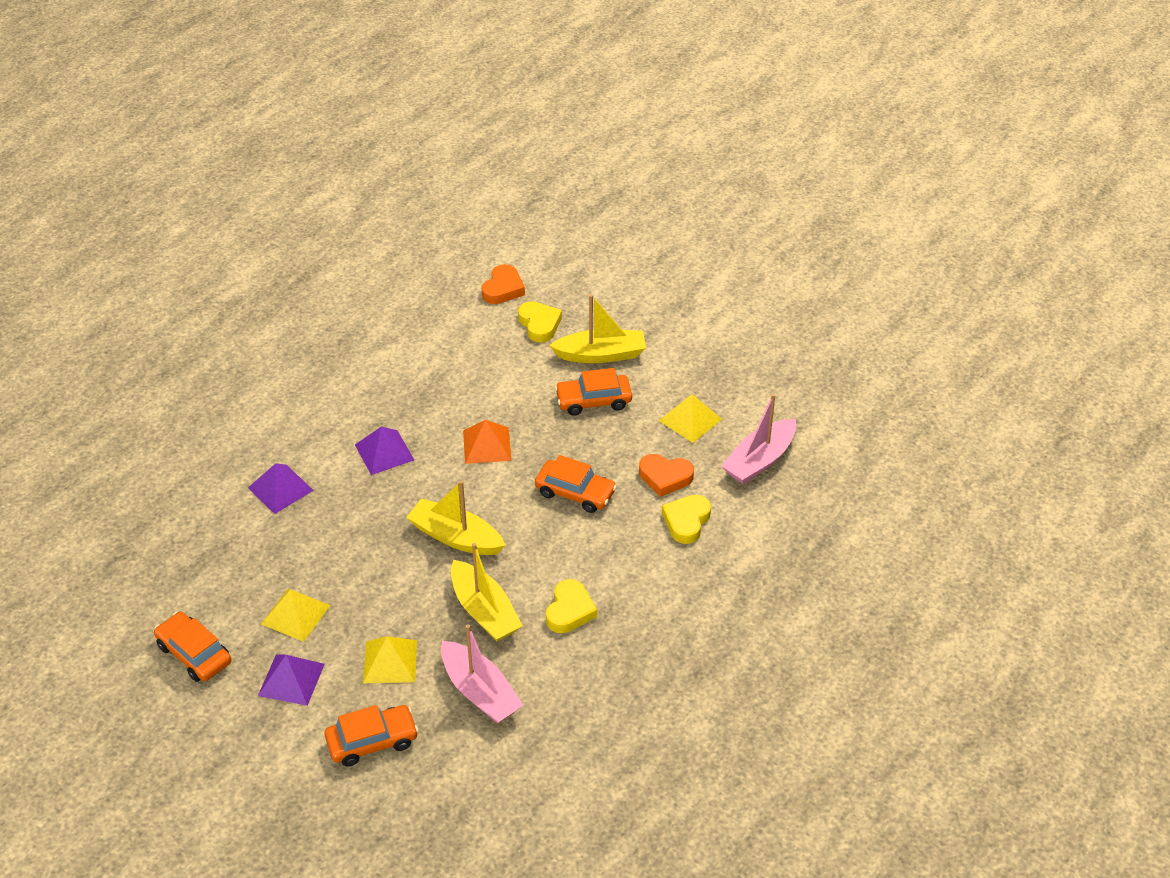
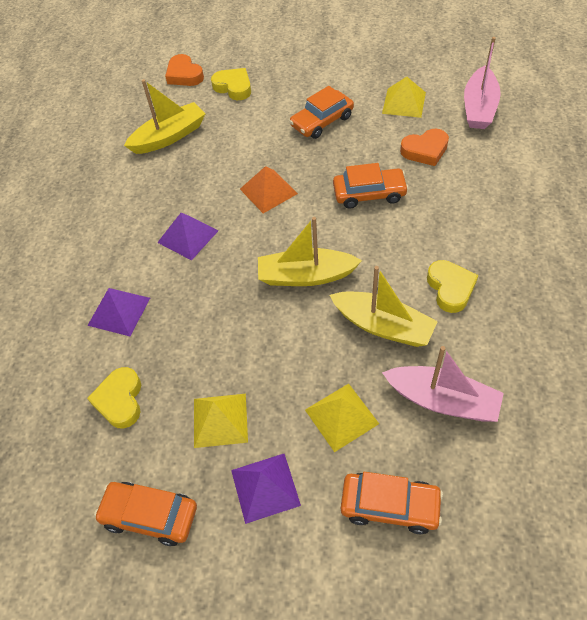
camera: 25 degrees left, 10 degrees up
(372, 741) = (390, 505): orange car -> orange car turned 60 degrees clockwise
(503, 289) = (184, 75): orange heart -> orange heart turned 150 degrees clockwise
(601, 354) = (298, 88): yellow boat -> yellow boat (169, 136)
(686, 521) = (471, 174): yellow heart -> yellow heart (120, 400)

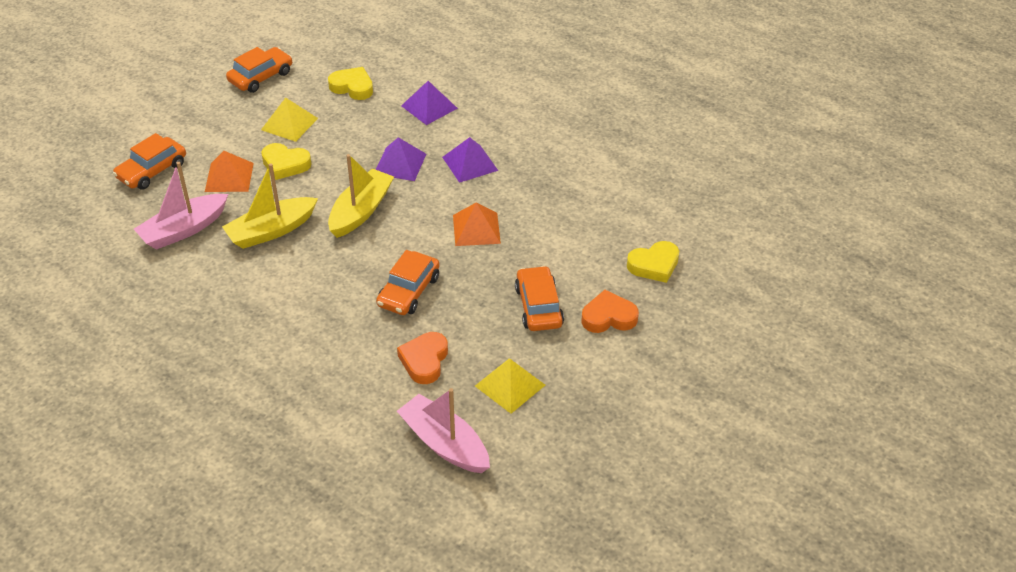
camera: 115 degrees right, 10 degrees down
(169, 136) = (612, 194): yellow boat -> none
(184, 75) = (708, 237): orange heart -> orange heart (608, 317)
(265, 487) = (224, 126): purple pyramid -> purple pyramid (400, 163)
(341, 416) = (229, 177): yellow pyramid -> orange pyramid
(450, 288) = (261, 286): yellow heart -> yellow heart (285, 164)

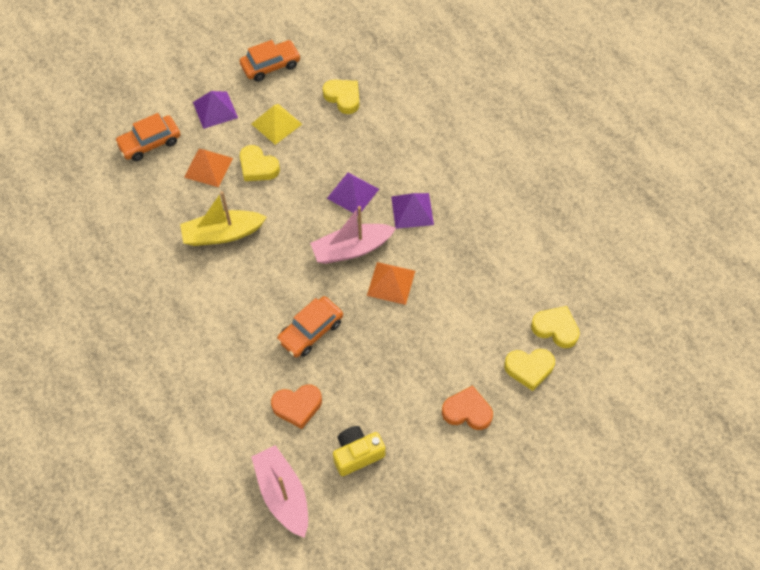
camera: 20 degrees right, 15 degrees up
(184, 230) = (154, 212): pink boat -> pink boat (351, 249)
(360, 211) = (302, 235): yellow boat -> none
(424, 361) = (297, 406): orange heart -> orange heart turned 135 degrees counterclockwise
(429, 107) = (400, 137): purple pyramid -> purple pyramid (215, 110)
(510, 385) = (357, 454): yellow pyramid -> yellow camera
(538, 306) = (412, 381): orange car -> none
(664, 225) = (555, 328): none -> yellow heart

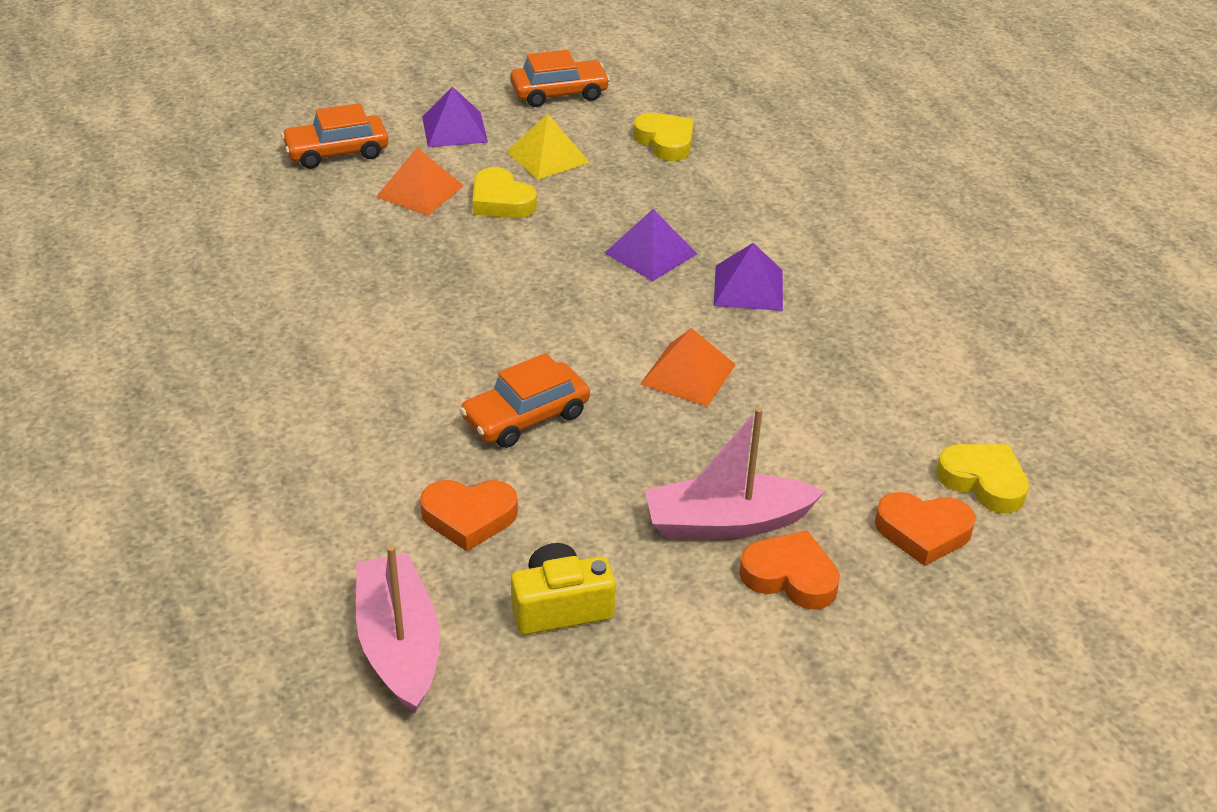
camera: 10 degrees right, 20 degrees down
(222, 234) = (414, 272): yellow boat -> none
(351, 249) = (629, 321): pink boat -> pink boat (726, 522)
(529, 369) = (923, 532): yellow heart -> orange heart

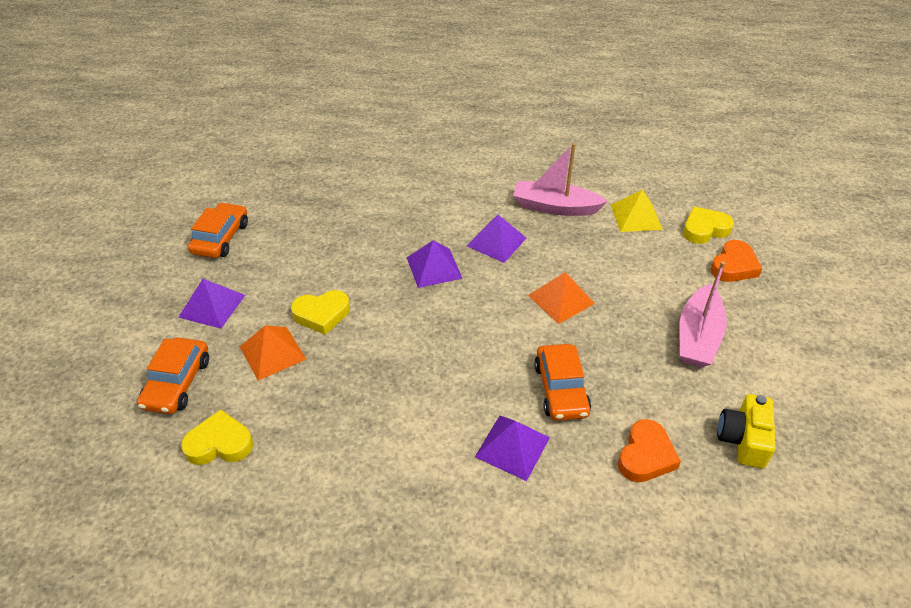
camera: 60 degrees left, 5 degrees up
(399, 644) = (753, 538): pink boat -> pink boat (555, 207)
(408, 402) = (512, 447): none -> purple pyramid
(547, 157) = (290, 272): yellow pyramid -> yellow pyramid (636, 217)
(665, 142) = (323, 214): yellow heart -> yellow heart (220, 443)
(790, 576) = (750, 329): orange heart -> none

